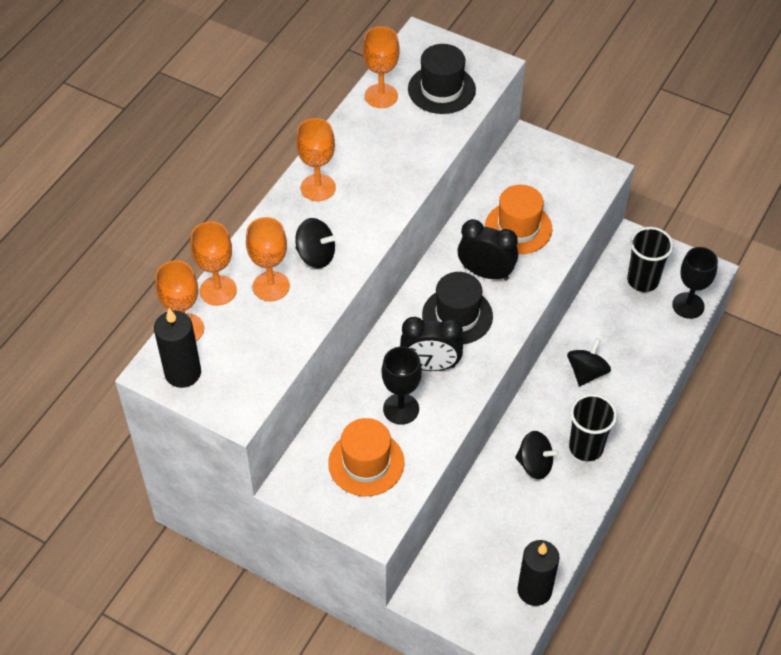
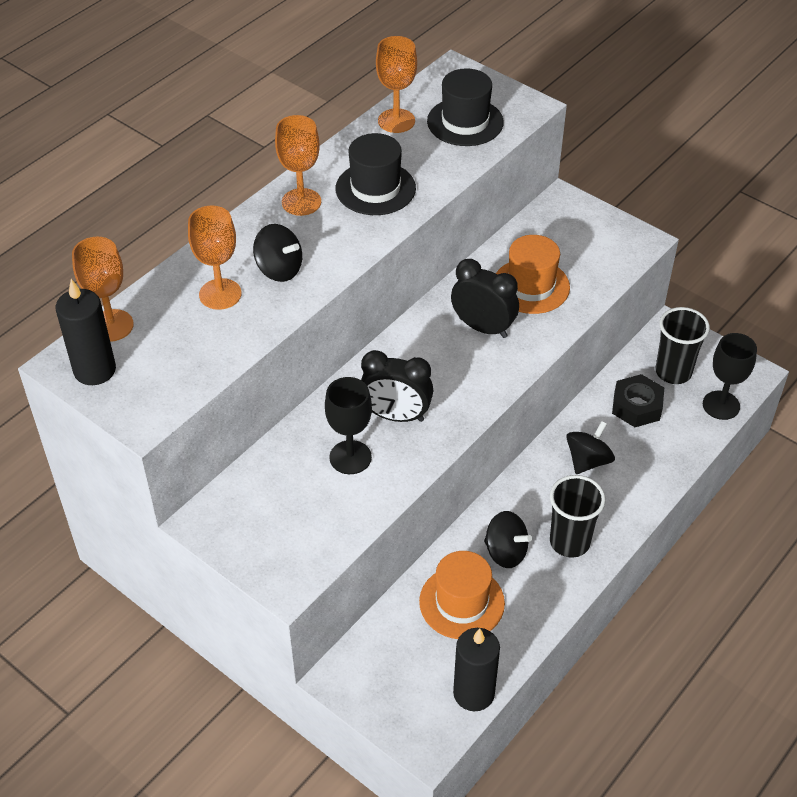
camera: 10 degrees right, 5 degrees down
(218, 290) = (160, 291): orange goblet -> none
(366, 463) = (295, 510): orange hat -> orange hat (462, 602)
(457, 316) = (439, 368): black hat -> black hat (375, 188)
(618, 317) = (636, 406): none -> black nut

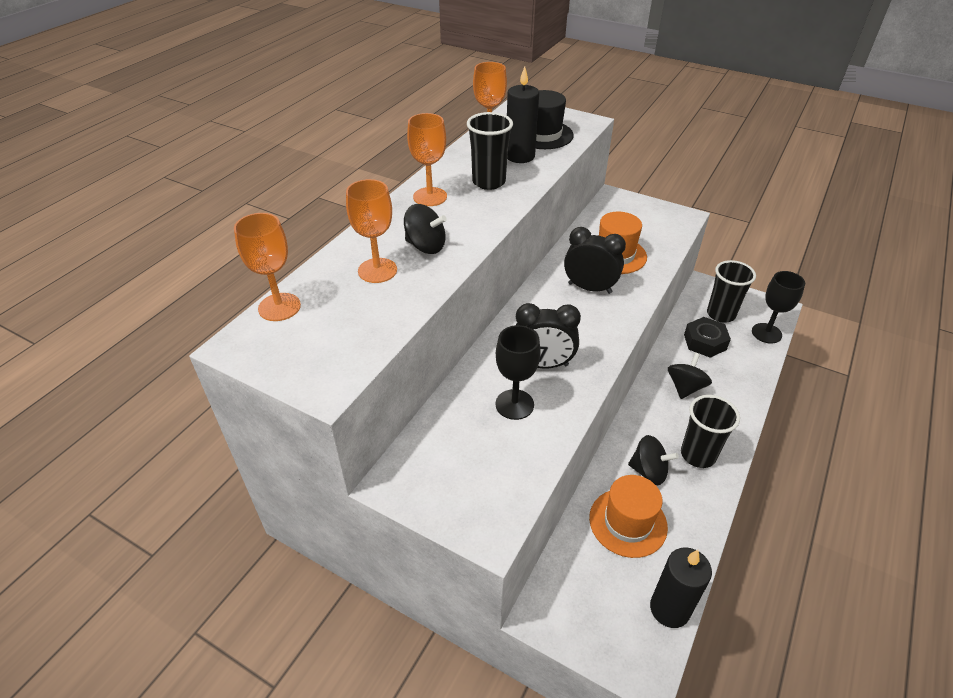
camera: 10 degrees left, 5 degrees down
(95, 370) = (268, 347): black candle -> black candle (520, 156)
(375, 188) = (489, 182): black hat -> black cup

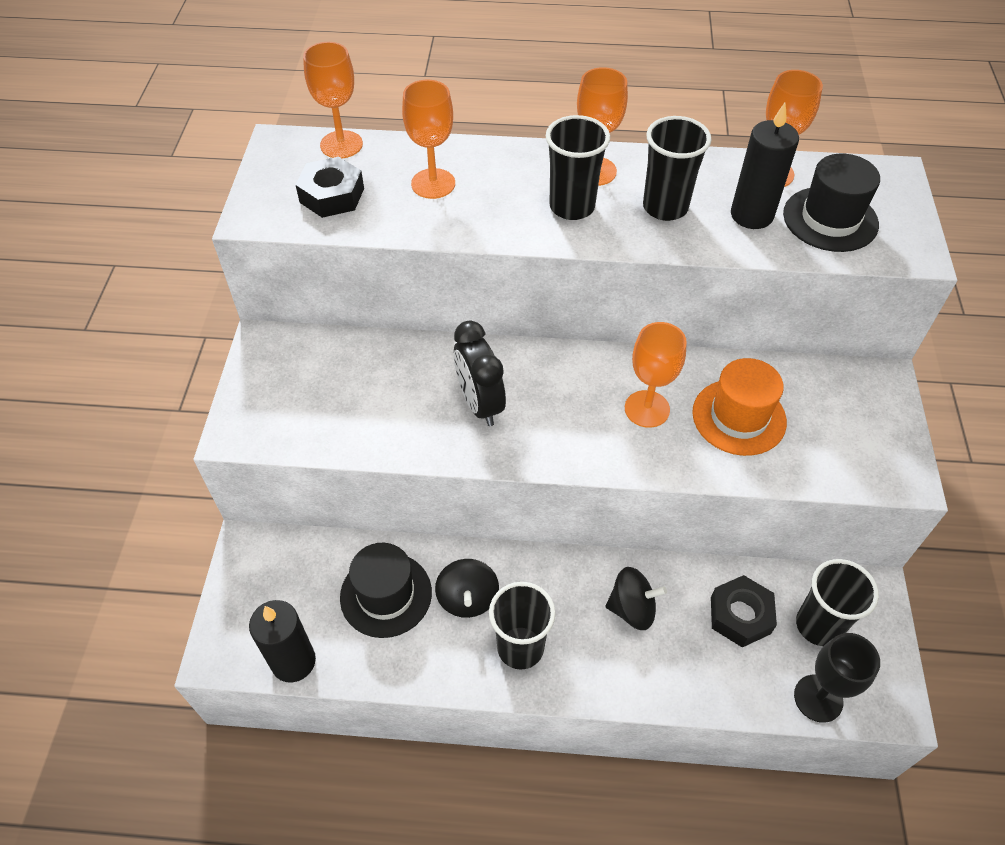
camera: 65 degrees right, 10 degrees up
(341, 329) = (332, 195): none -> black nut
(425, 246) = (497, 202): black spinning top -> none
(458, 216) = (572, 207): none -> black cup
(514, 404) = (405, 398): black goblet -> none
(589, 288) = (647, 409): black clock -> orange goblet
(628, 522) = (386, 594): orange hat -> black hat

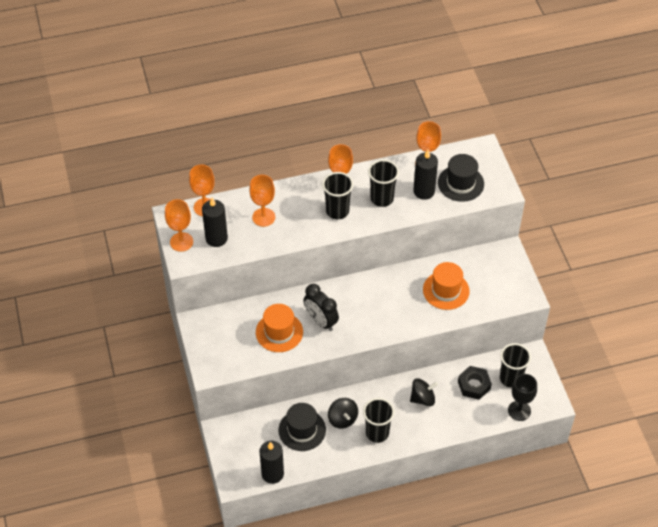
camera: 20 degrees left, 0 degrees up
(332, 195) = (216, 238): black nut -> black candle
(395, 401) = (279, 332): none -> orange hat
(647, 409) = (401, 299): orange goblet -> orange goblet (181, 242)

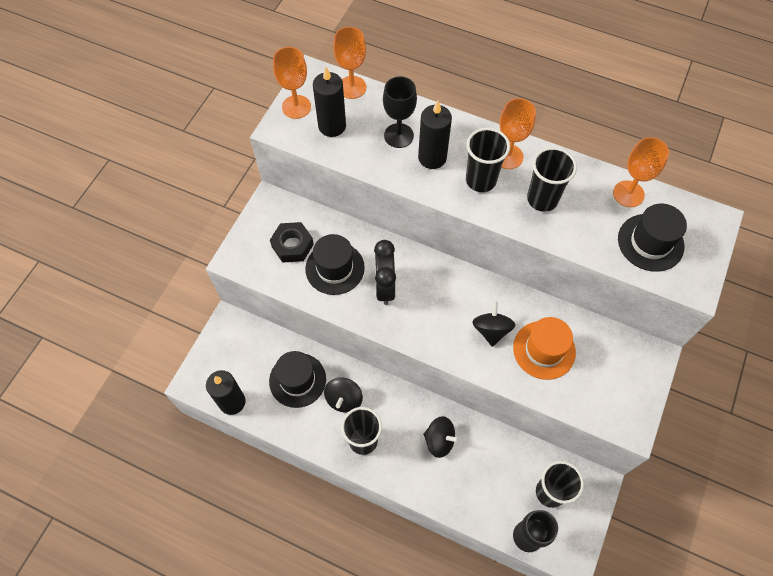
camera: 40 degrees right, 10 degrees up
(263, 217) = (398, 135): orange goblet -> black goblet
(279, 332) = (335, 268): orange hat -> black hat
(406, 301) = (491, 330): none -> black spinning top
(424, 191) = (598, 223): black candle -> black candle (432, 157)
(474, 385) = (504, 468): black nut -> black nut (292, 245)

